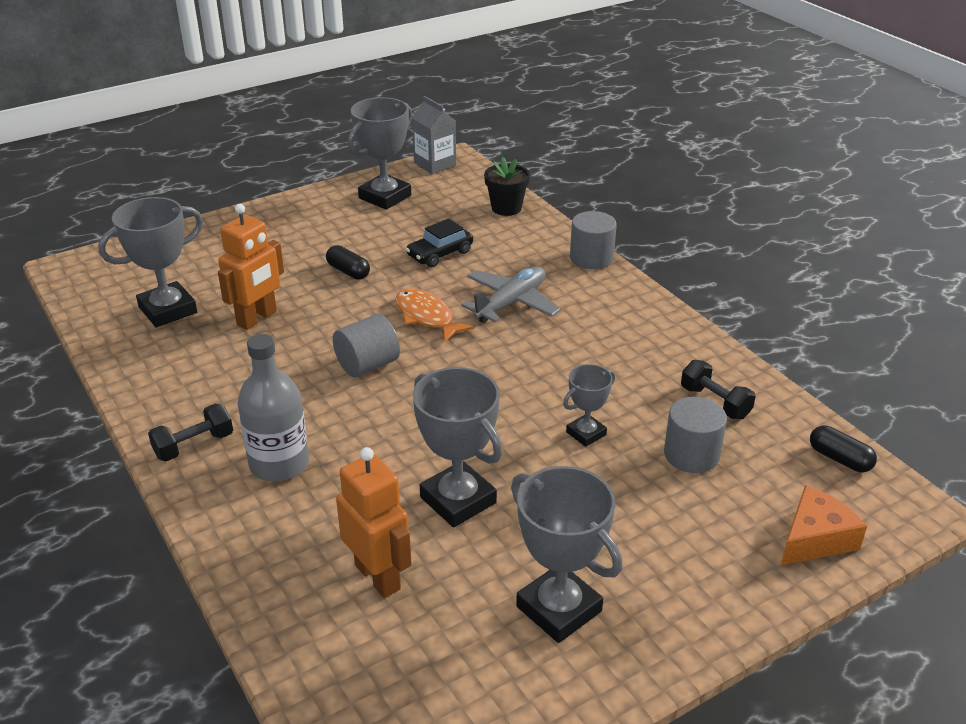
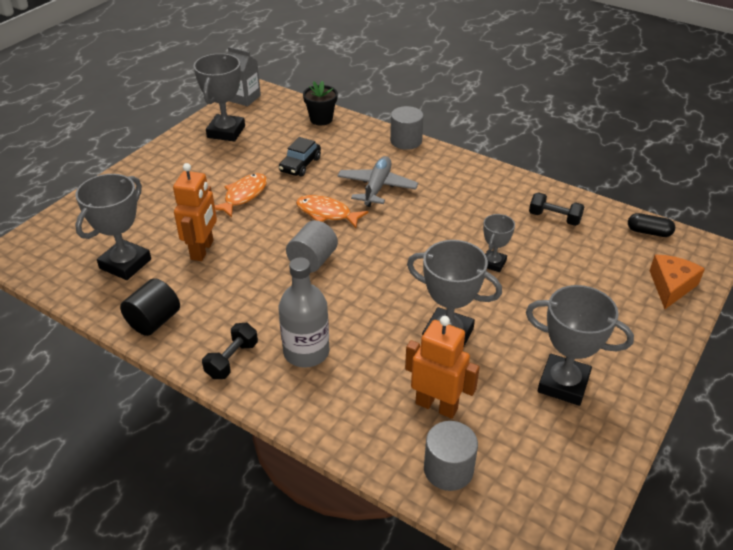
camera: 25 degrees left, 5 degrees up
(148, 378) = (154, 321): none -> black cylinder
(348, 271) = (243, 195): black capsule -> orange fish
(691, 454) = (565, 256): grey cylinder -> grey cylinder (448, 469)

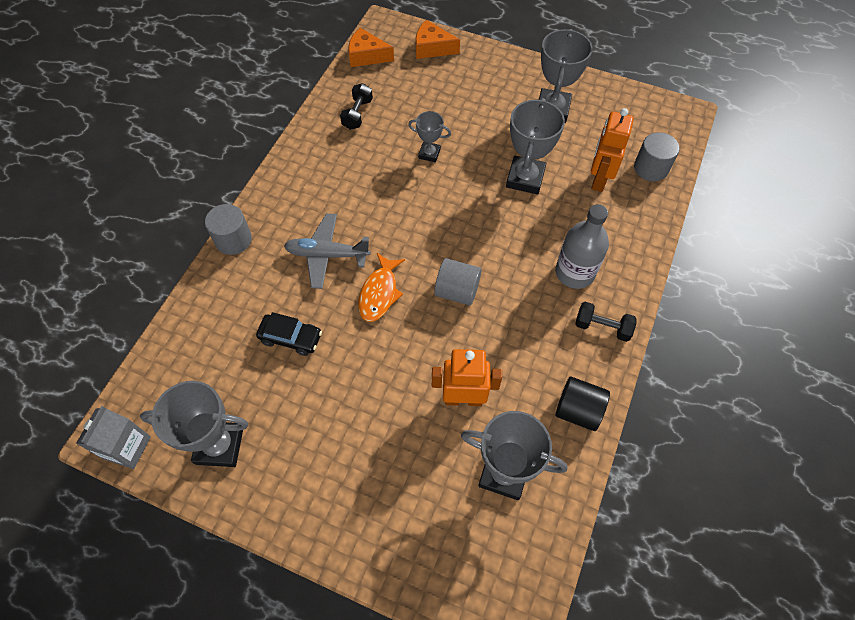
camera: 100 degrees left, 20 degrees up
(243, 195) = (359, 384): orange fish -> none
(321, 119) = (185, 336): black flower pot -> none
(649, 232) = (367, 56): black capsule -> orange cheese

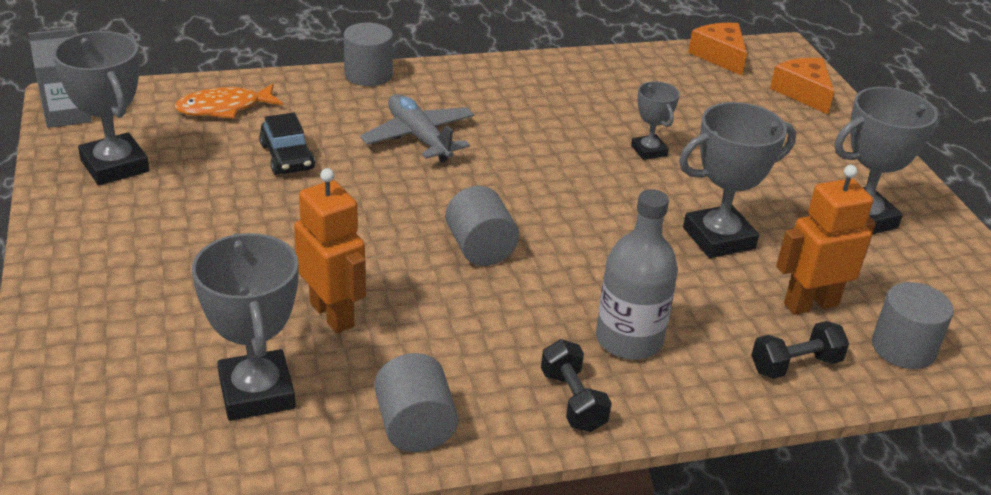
camera: 50 degrees right, 25 degrees down
(357, 114) = (631, 82): black dumbbell -> black dumbbell (795, 365)
(379, 293) = (410, 192): orange fish -> orange fish (224, 108)
(577, 410) = (415, 427): black cylinder -> grey cylinder

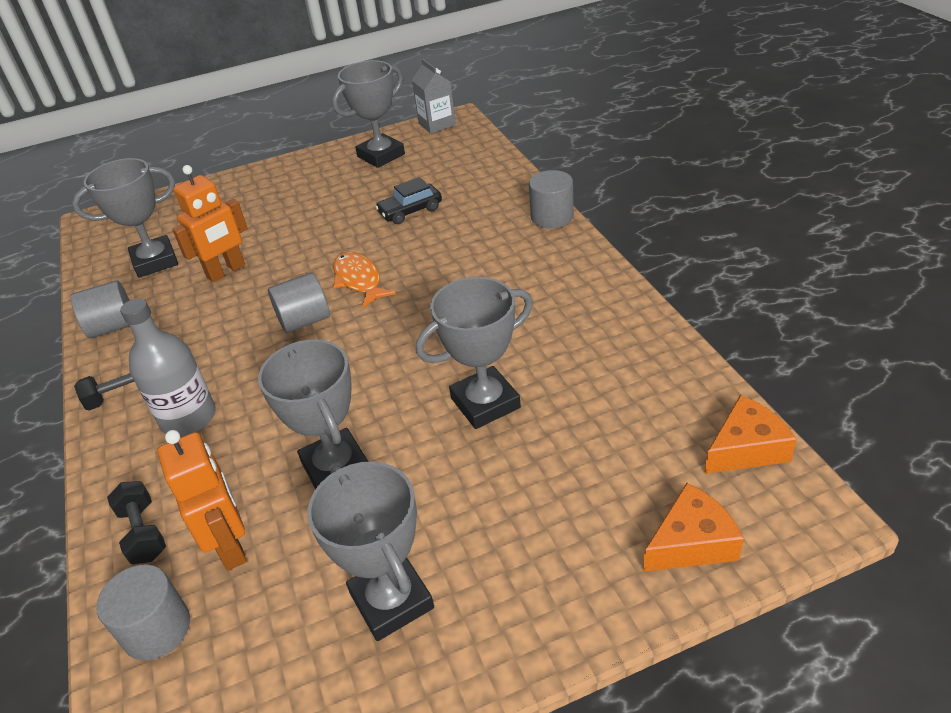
camera: 90 degrees right, 5 degrees up
(224, 108) = (468, 171): orange fish -> orange fish (359, 280)
(419, 137) = (459, 261): grey plane -> none
(649, 151) = (485, 403): grey trophy -> grey trophy, size x1.78

